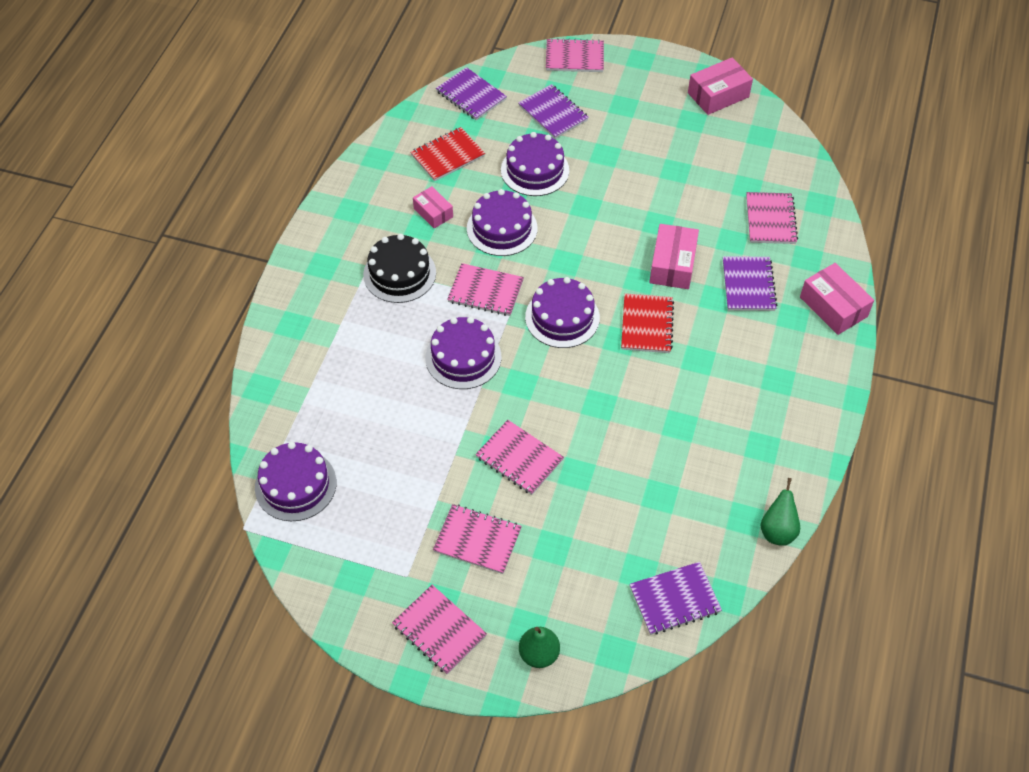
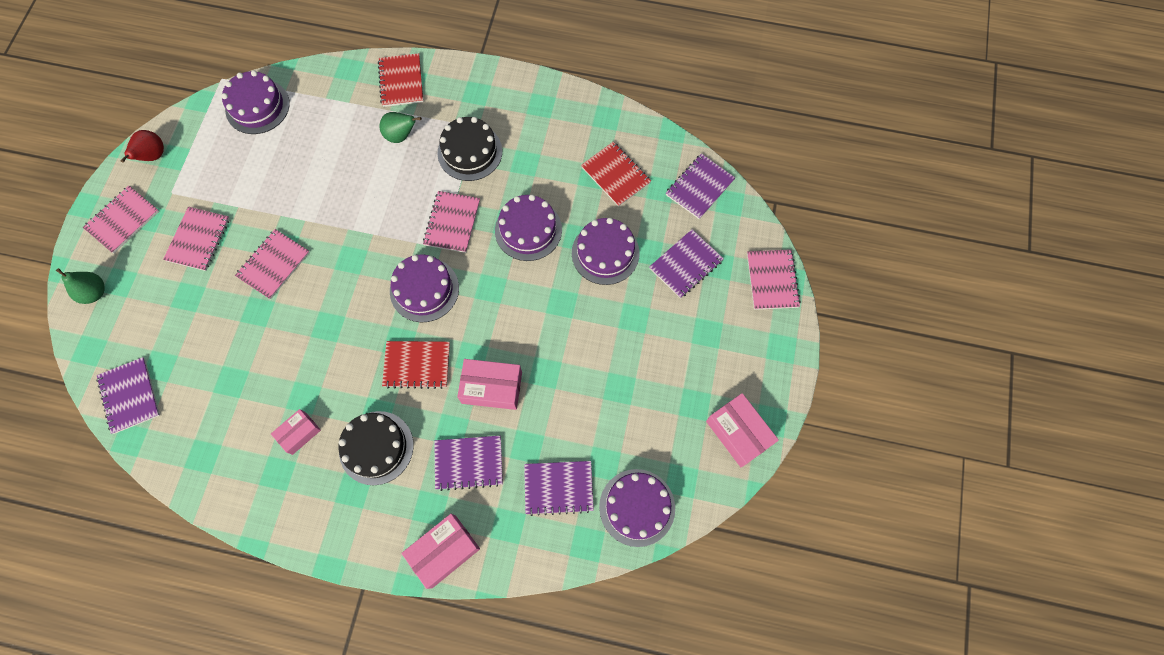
camera: 85 degrees right, 15 degrees up
(291, 335) = (401, 81): none -> red notebook
(348, 602) = (153, 156): none -> red pear
(433, 213) = (543, 170): pink box -> pink box (299, 433)
(463, 357) = (379, 212): purple cake -> purple cake (637, 507)
(734, 360) = (376, 447): none -> black cake
(770, 220) = (558, 487): pink notebook -> purple notebook
(777, 531) = (187, 485): green pear -> green pear (401, 136)

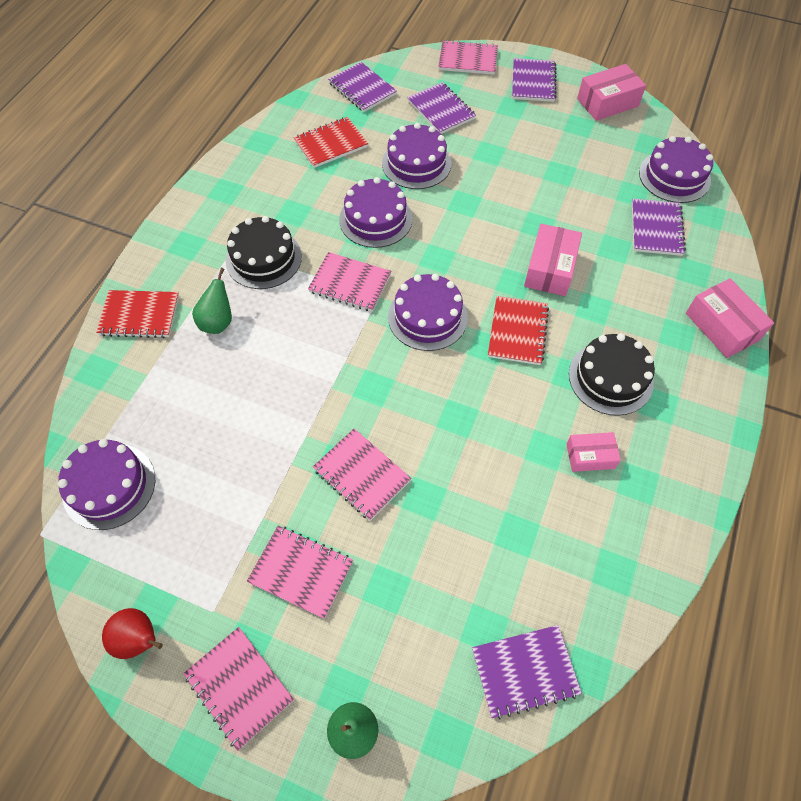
camera: 80 degrees left, 10 degrees down
(299, 433) = (590, 456): pink box -> pink box turned 60 degrees counterclockwise
(469, 463) = (630, 296): purple notebook -> purple notebook (533, 82)

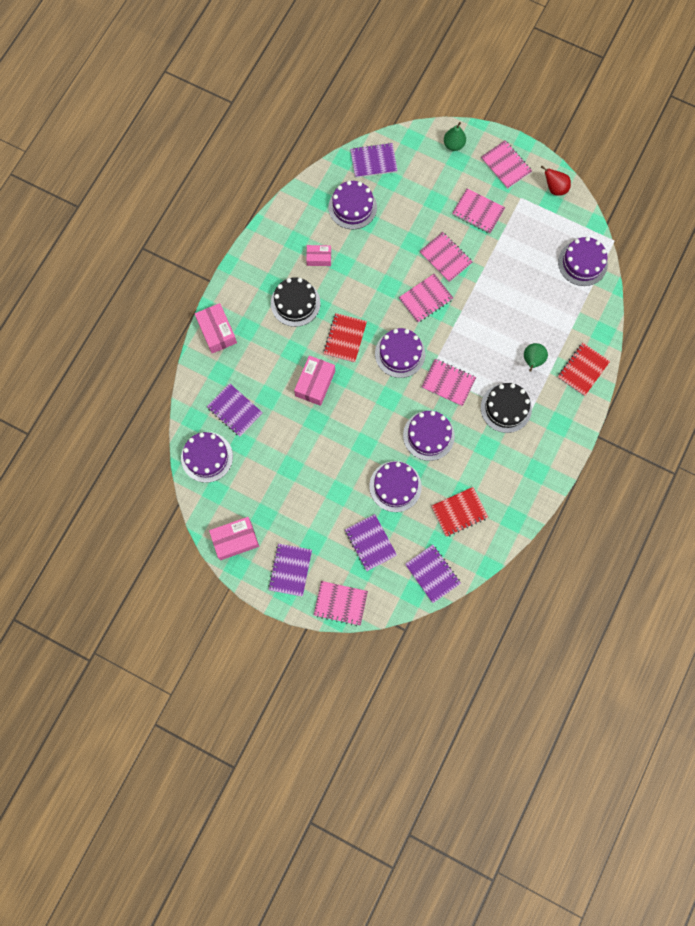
camera: 175 degrees left, 15 degrees up
(139, 315) = (583, 370): red notebook -> red notebook turned 60 degrees counterclockwise
(393, 401) = (425, 299): none -> pink notebook
(549, 561) = (352, 207): none -> purple cake
(656, 229) = (235, 410): purple notebook -> purple notebook turned 60 degrees counterclockwise

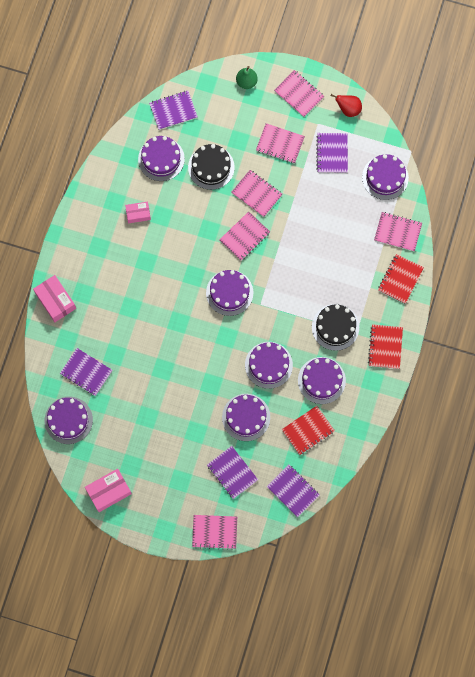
camera: 10 degrees left, 0 degrees up
(290, 570) = (164, 510): purple notebook -> purple notebook (332, 153)
(295, 303) = (124, 261): black cake -> black cake (211, 167)
(315, 383) = (156, 334): pink box -> none
(345, 338) = (176, 287): red notebook -> red notebook (385, 347)
(448, 383) = (278, 313): pink notebook -> pink notebook (397, 232)
(482, 461) = (321, 380): none -> purple cake
(532, 361) = (352, 278): green pear -> none

